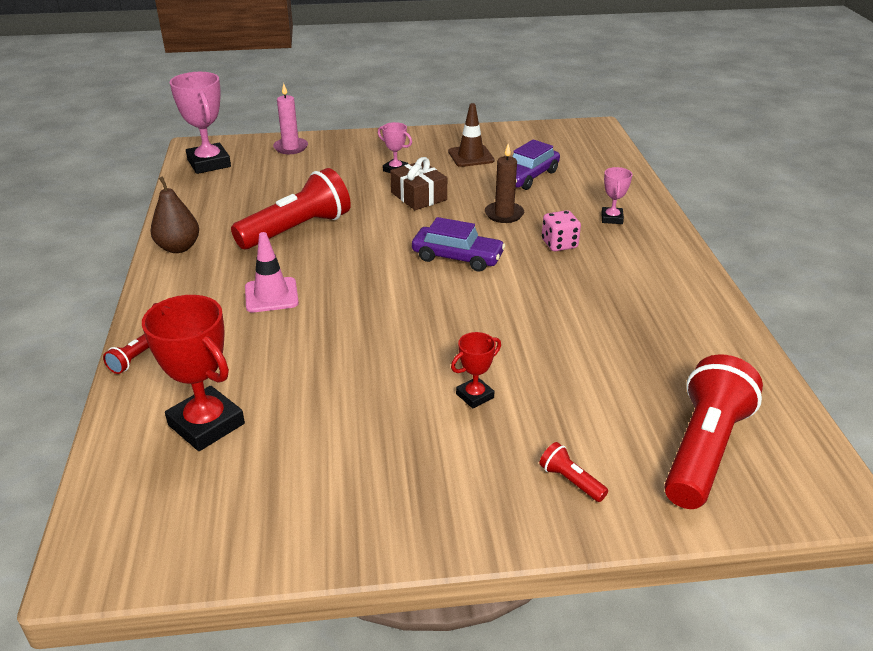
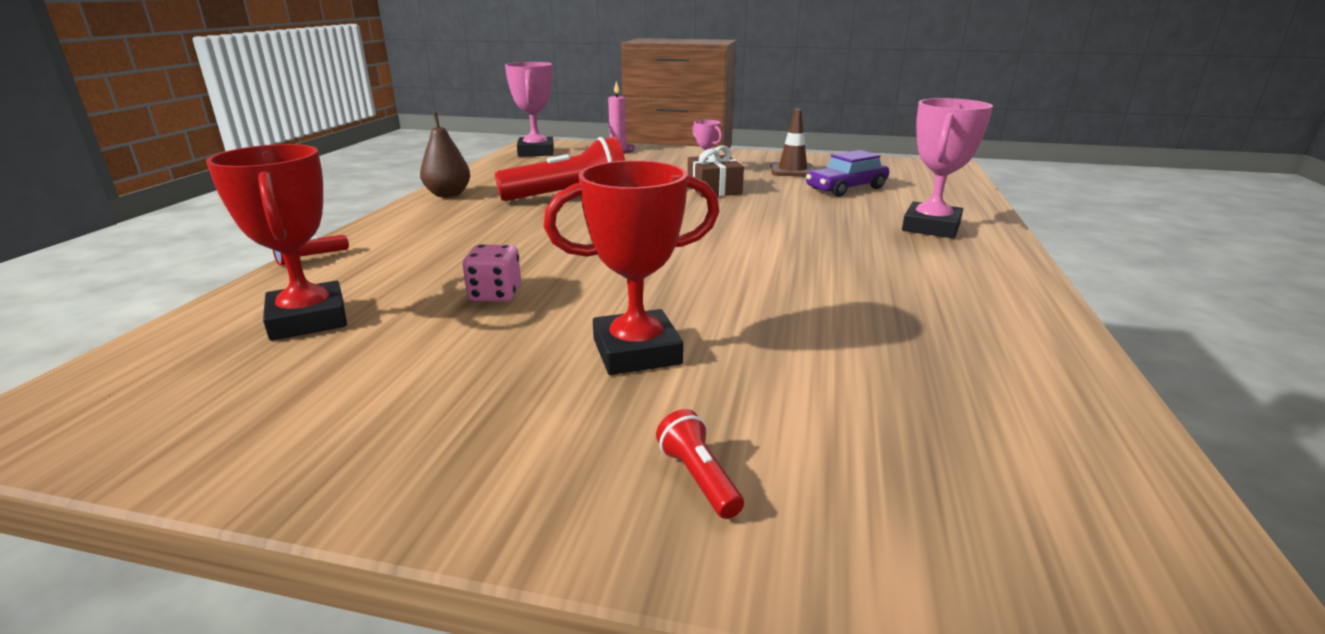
camera: 20 degrees right, 10 degrees down
(271, 295) = (494, 235): pink traffic cone -> none
(457, 257) = (718, 234): purple car -> none
(475, 396) = (636, 352): red trophy -> red trophy, size x1.91
(504, 214) = (798, 210): brown candle -> none
(559, 244) = (850, 239): pink dice -> pink dice (495, 294)
(612, 218) = (931, 227): pink trophy -> pink trophy, size x1.91
(703, 450) = (956, 488): red flashlight -> none

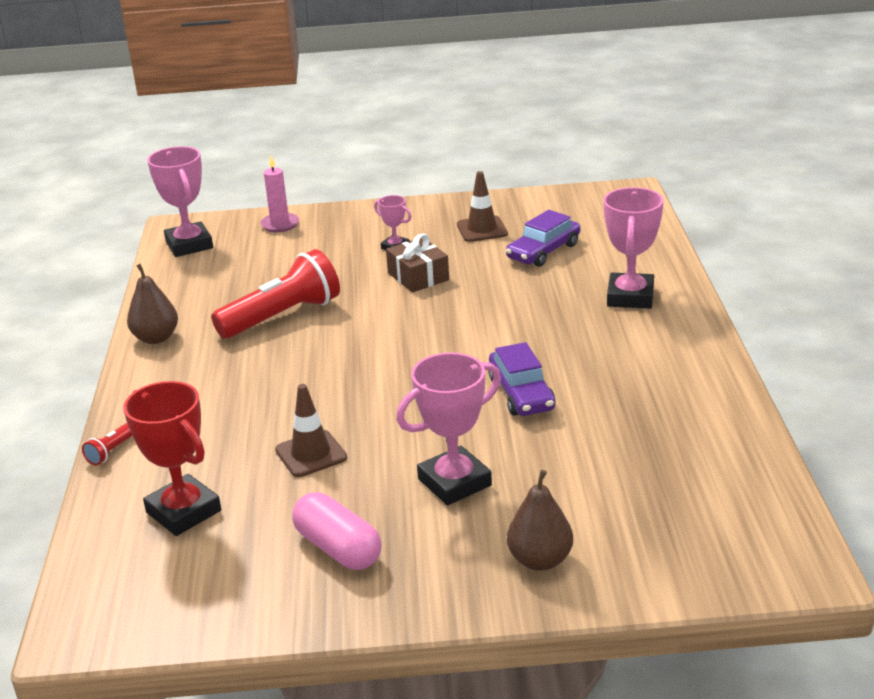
camera: 15 degrees left, 5 degrees up
(431, 395) = (338, 548): none -> pink capsule
(495, 294) = (311, 454): pink dice -> brown traffic cone
(636, 352) = (454, 482): red trophy -> pink trophy
(698, 478) = (540, 560): red flashlight -> brown pear
(771, 283) = (521, 393): none -> purple car

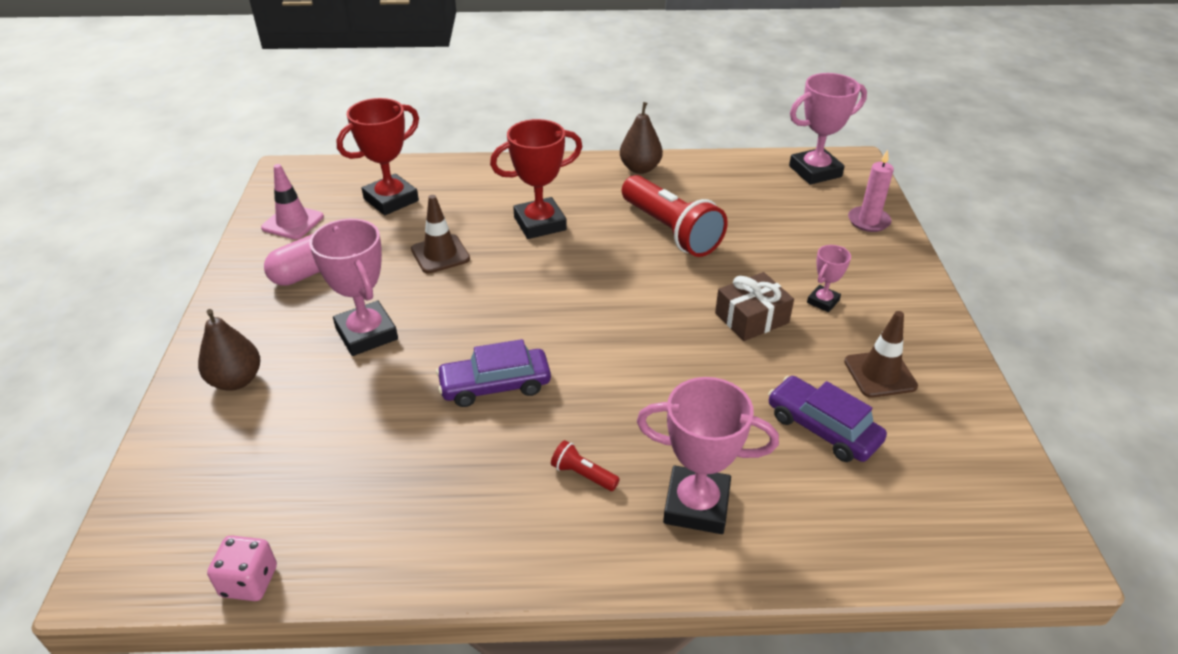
camera: 90 degrees right, 10 degrees up
(112, 451) = (479, 164): red flashlight -> red flashlight (583, 475)
(224, 591) = (293, 222): none -> pink traffic cone
(257, 393) = (540, 223): none -> red trophy
(776, 487) = (249, 581): none -> pink dice

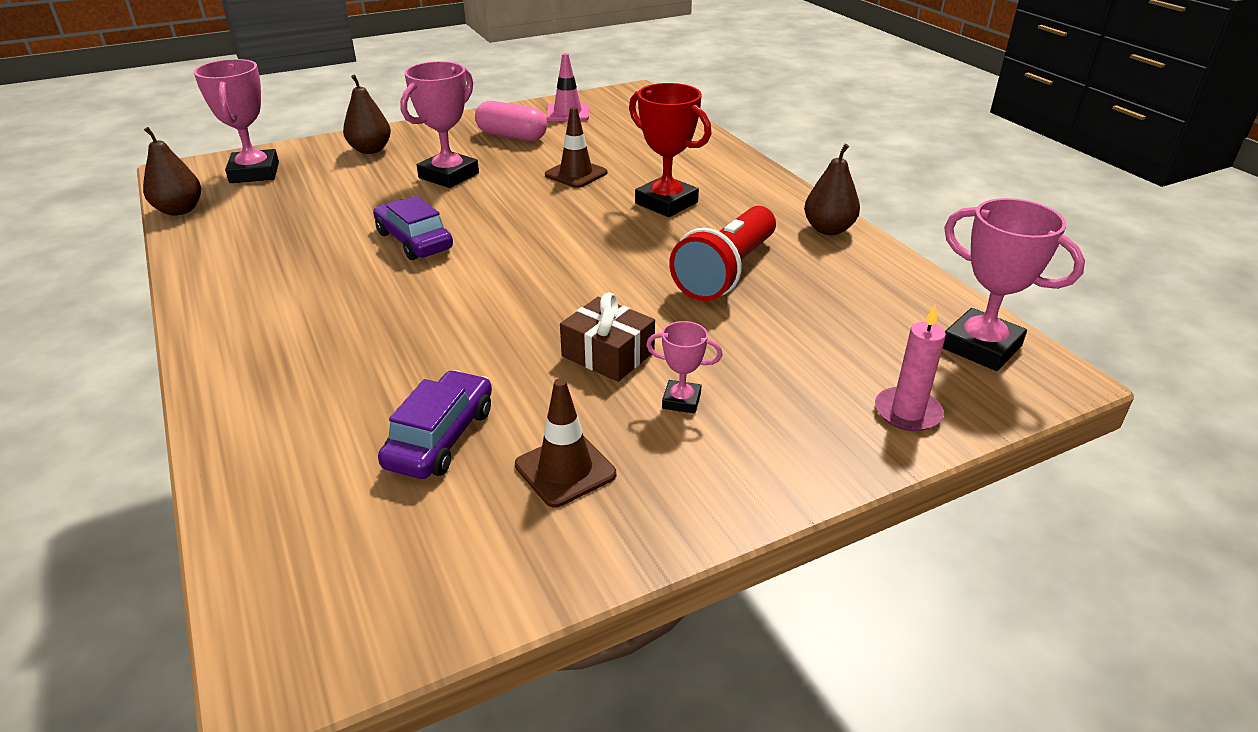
camera: 65 degrees right, 5 degrees down
(249, 581) = (179, 210): pink dice -> brown pear
(391, 200) = (635, 136): red trophy -> none
(583, 475) = (318, 307): red flashlight -> none
(696, 505) = (296, 375): pink trophy -> pink trophy (254, 173)

